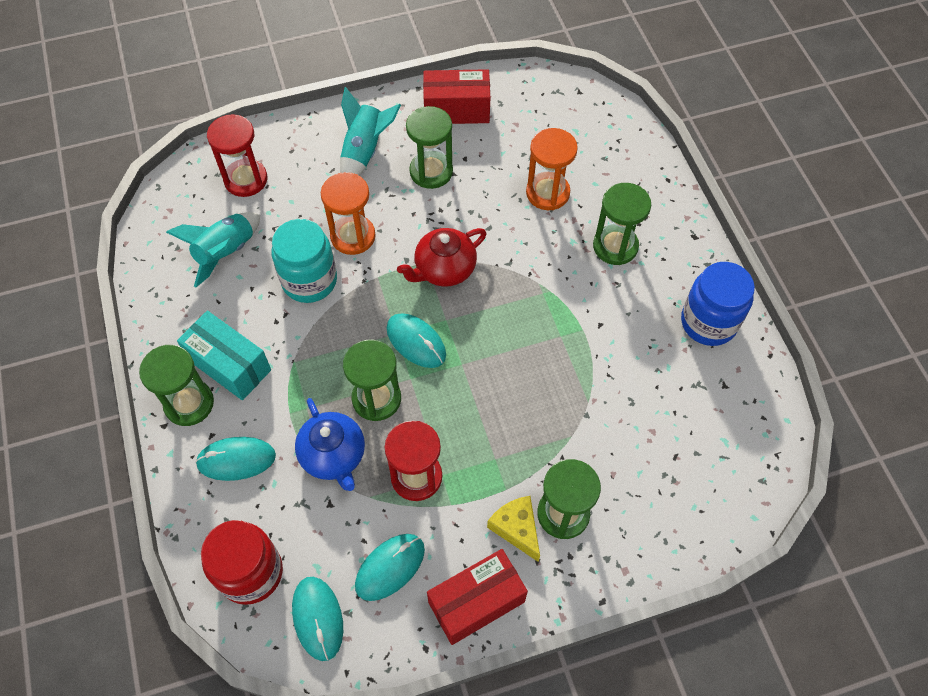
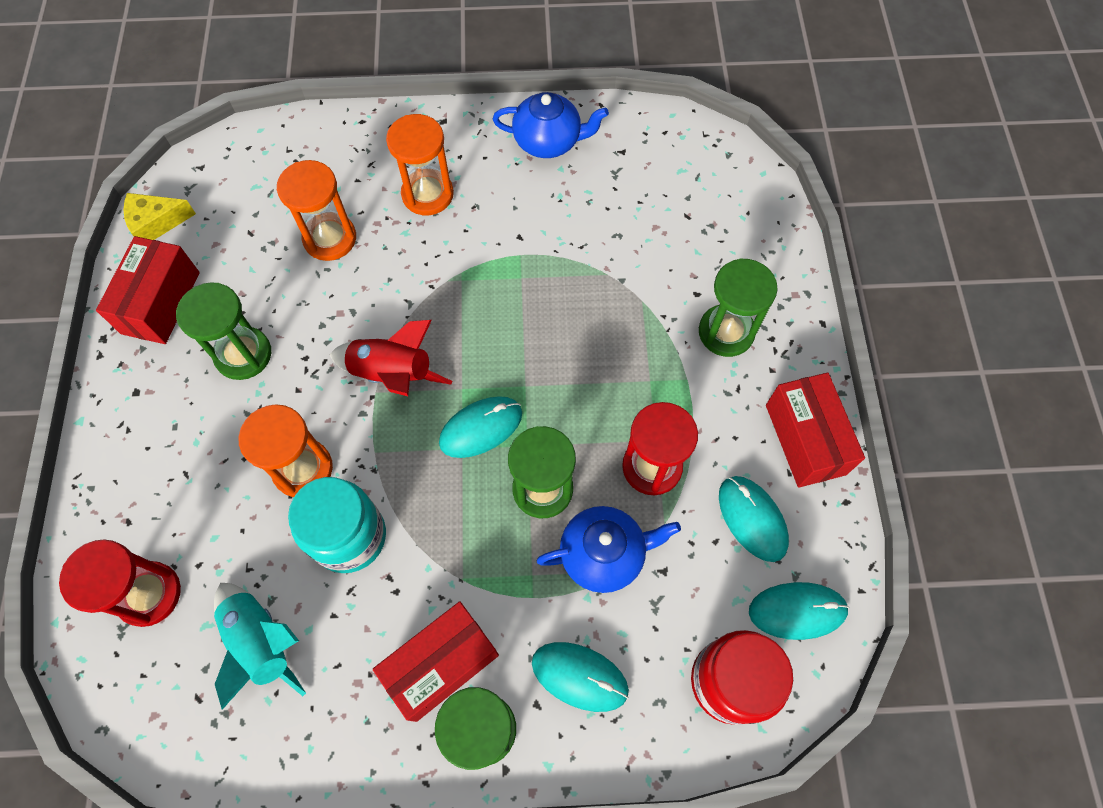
camera: 75 degrees left, 5 degrees up
(229, 365) = (441, 664): turquoise box -> red box
(236, 460) = (579, 676): turquoise mouse -> turquoise mouse turned 75 degrees counterclockwise
(364, 151) = (174, 426): turquoise rocket -> none
(444, 269) = (392, 374): red teapot -> red rocket
(516, 528) = (733, 380): yellow cheese -> yellow cheese (156, 223)
(615, 246) = (427, 194): green hourglass -> orange hourglass
(708, 322) = (548, 141): blue jar -> blue teapot

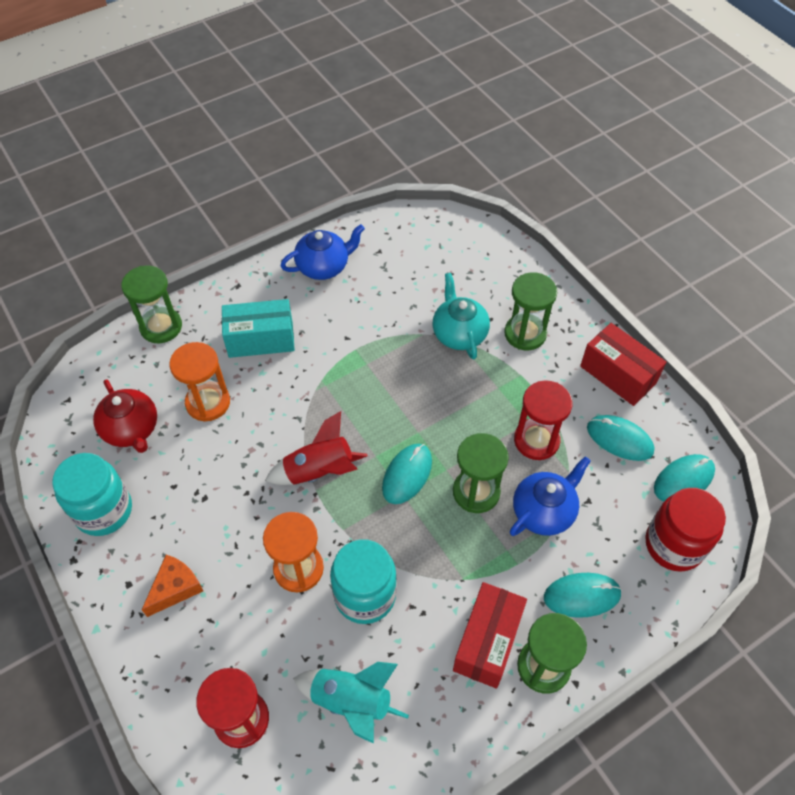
camera: 30 degrees left, 10 degrees down
(156, 223) = (59, 456): yellow cheese -> none
(161, 302) = (104, 510): red box -> turquoise jar
(174, 421) = (175, 588): none -> orange cheese
(239, 230) = (131, 430): none -> red teapot
(243, 354) = (197, 514): green hourglass -> green hourglass (161, 327)
(427, 194) = (261, 339): orange hourglass -> turquoise box
(648, 294) = (459, 333): none -> turquoise teapot

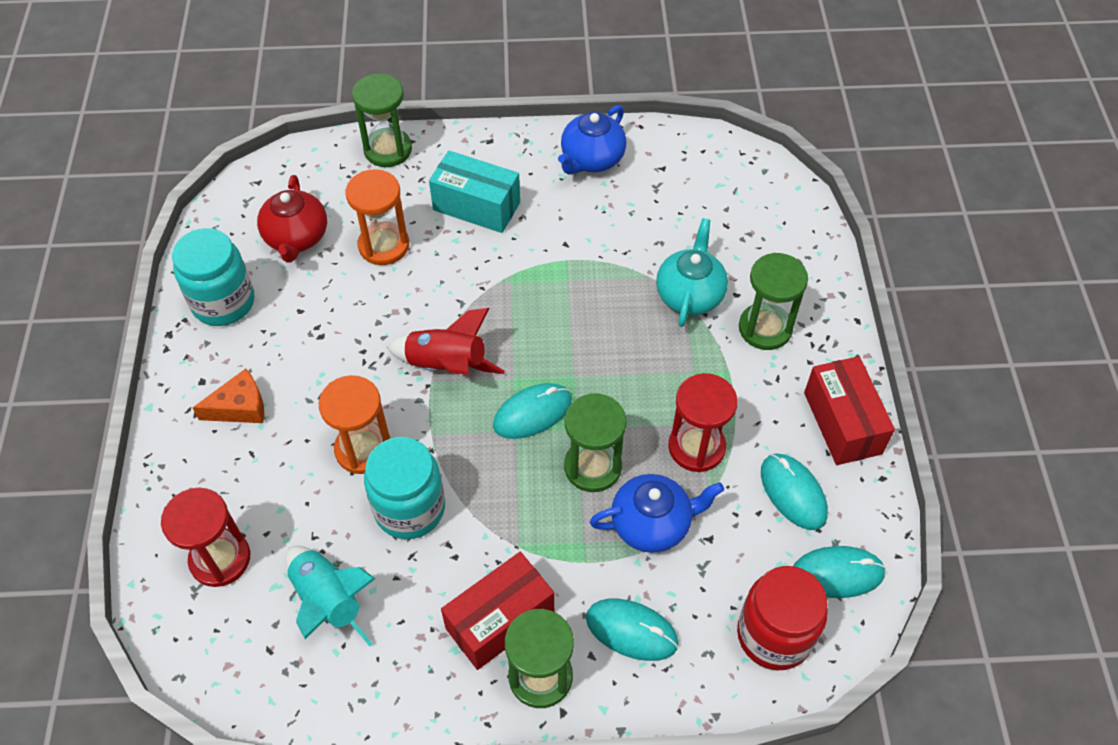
camera: 30 degrees right, 0 degrees up
(324, 267) = (591, 159): blue teapot -> blue teapot turned 120 degrees clockwise

